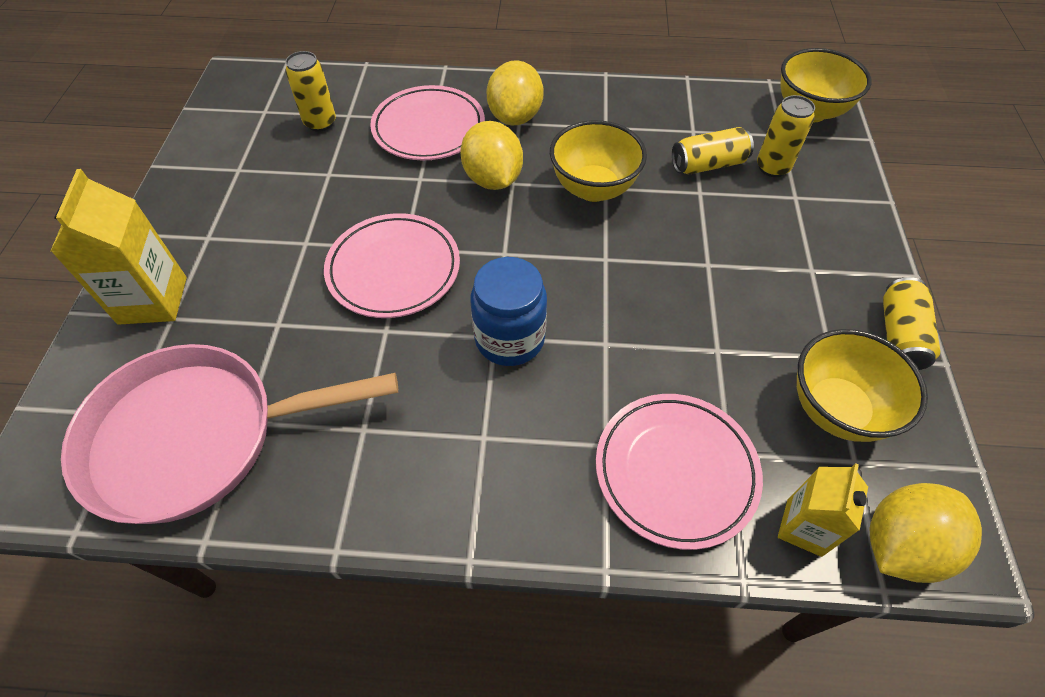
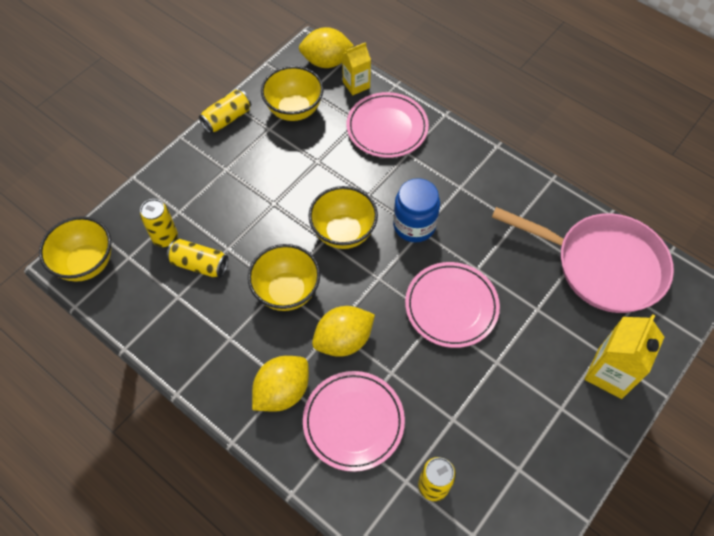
camera: 145 degrees left, 5 degrees up
(493, 179) = (343, 340): yellow lemon -> yellow lemon turned 45 degrees clockwise
(591, 279) = (343, 232): none -> yellow bowl

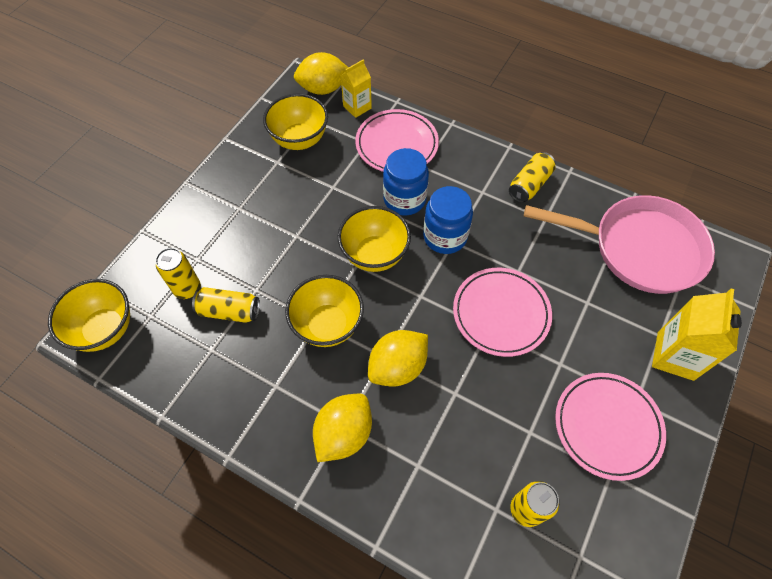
camera: 10 degrees left, 0 degrees up
(227, 119) = (232, 157): yellow can -> yellow can (529, 185)
(353, 422) = (426, 453): pink plate -> pink plate (607, 426)
(383, 183) = (404, 199): none -> blue jar

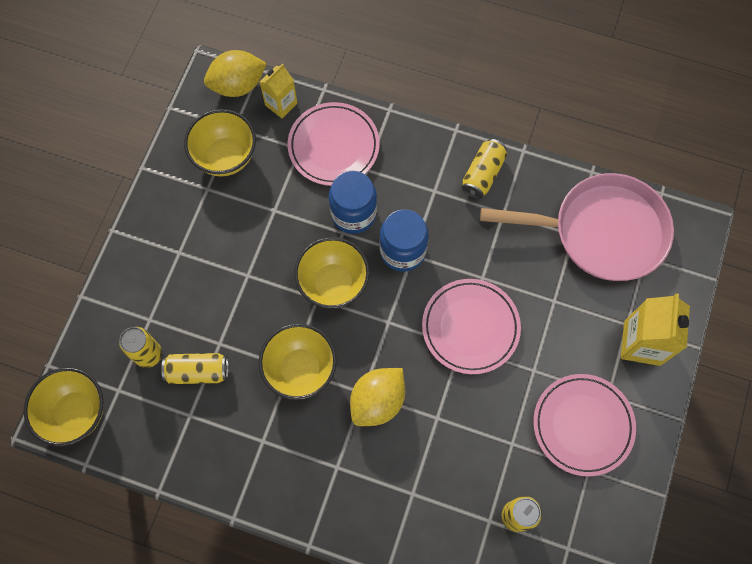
camera: 10 degrees left, 10 degrees up
(344, 433) = (338, 476): yellow lemon -> none

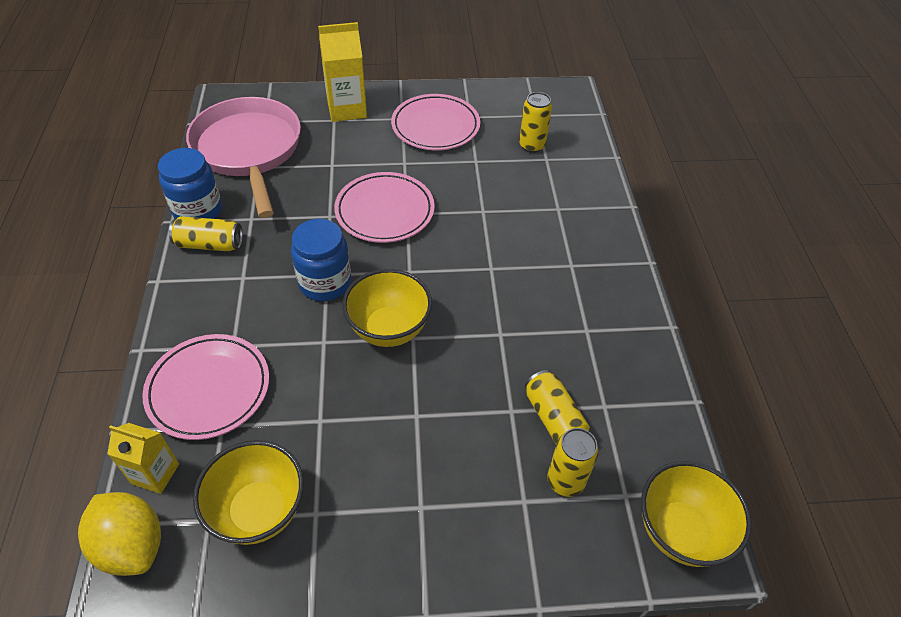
camera: 115 degrees left, 20 degrees down
(300, 369) = (497, 325): yellow bowl -> none
(353, 213) = (296, 339): blue jar -> blue jar (198, 211)
(377, 401) = (492, 255): yellow lemon -> none

